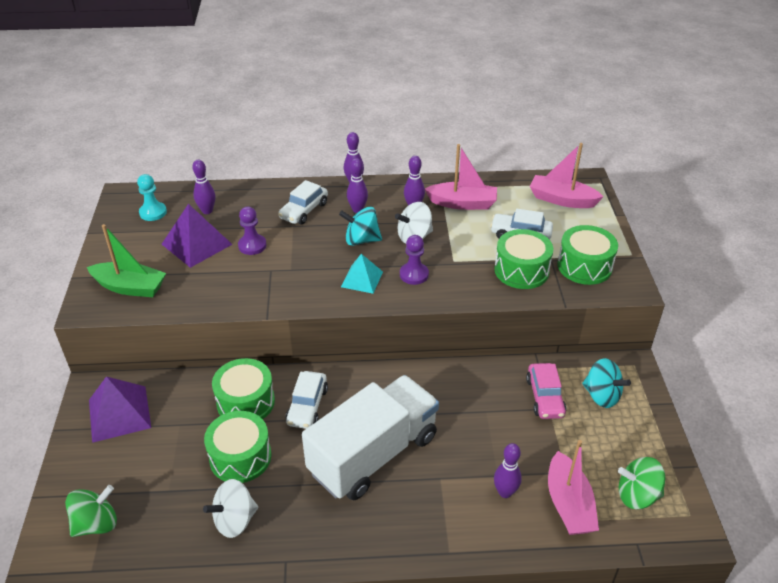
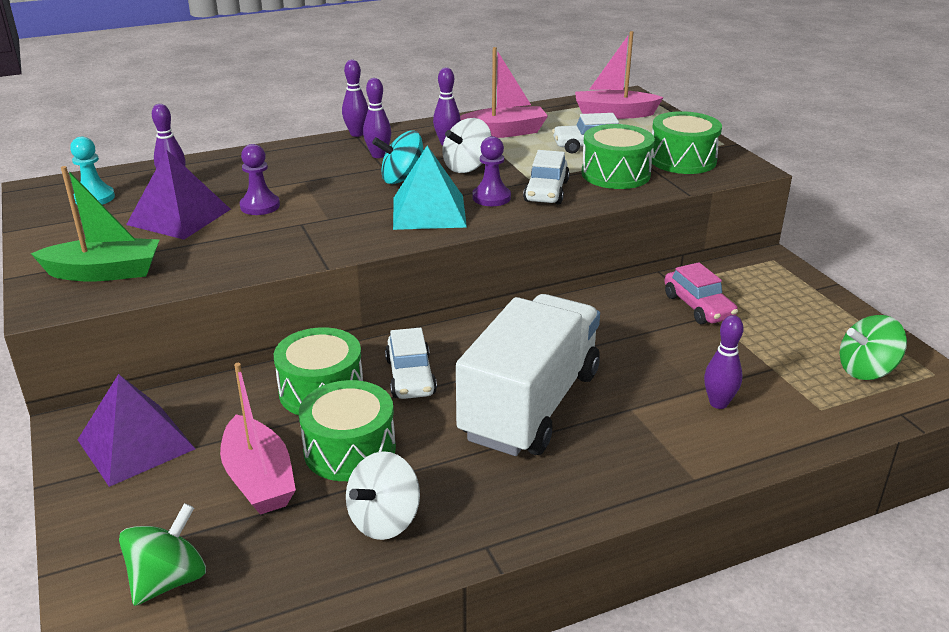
camera: 20 degrees left, 10 degrees down
(304, 211) = (309, 166): white car -> white car (546, 191)
(362, 279) = (429, 212): turquoise pyramid -> turquoise pyramid, size x1.57
(568, 504) = (799, 396): pink boat -> pink boat (259, 479)
(601, 396) = (759, 292): turquoise spinning top -> none

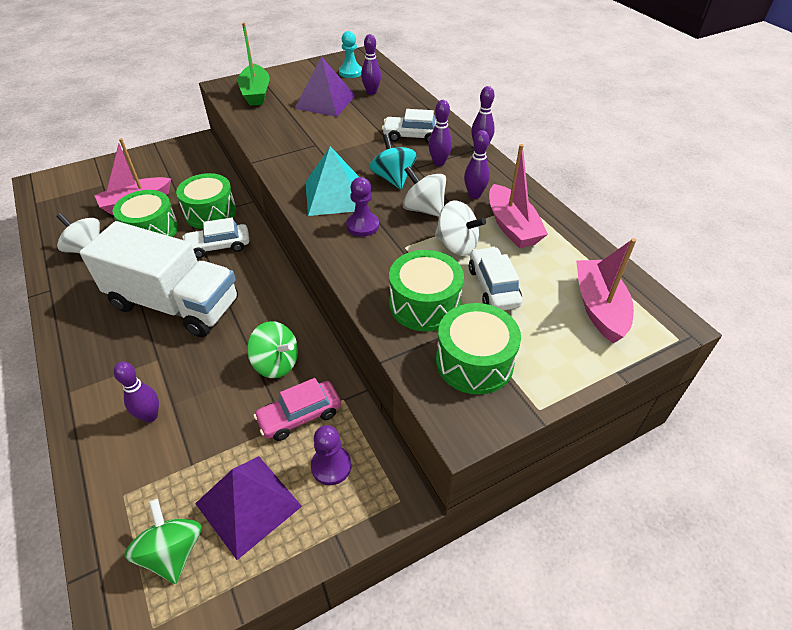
camera: 85 degrees right, 15 degrees up
(135, 444) = (177, 161): purple pyramid -> purple pyramid (248, 504)
(169, 580) = (75, 189): green spinning top -> green spinning top (276, 363)
(260, 206) = (341, 126): purple pawn -> purple pawn (331, 466)
(530, 156) = (457, 245): none -> white spinning top
(546, 191) = (378, 257): white car -> white car (413, 136)

